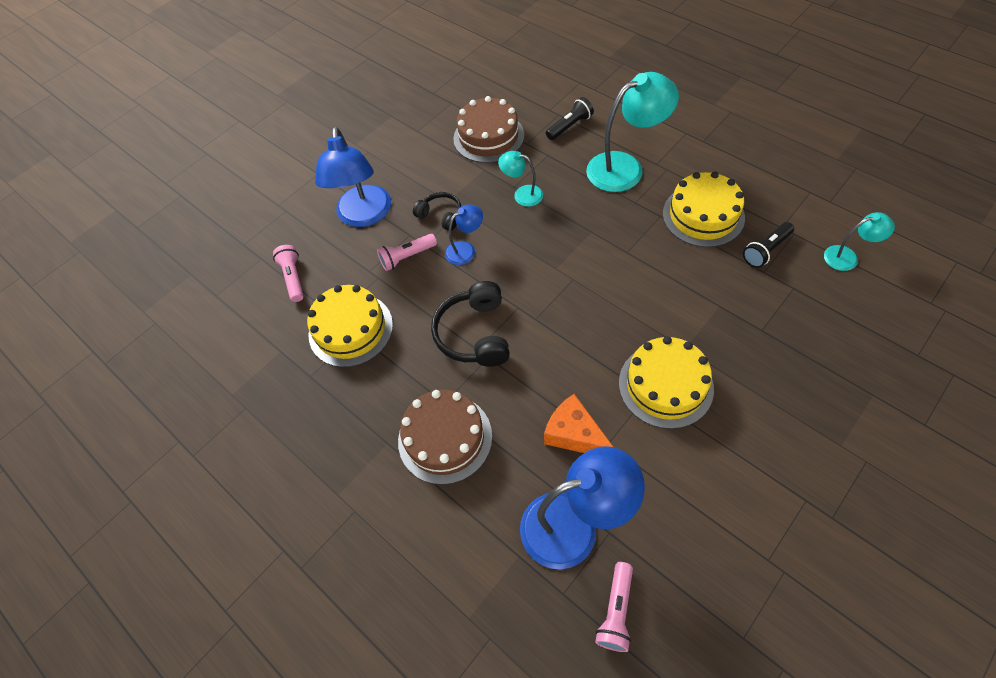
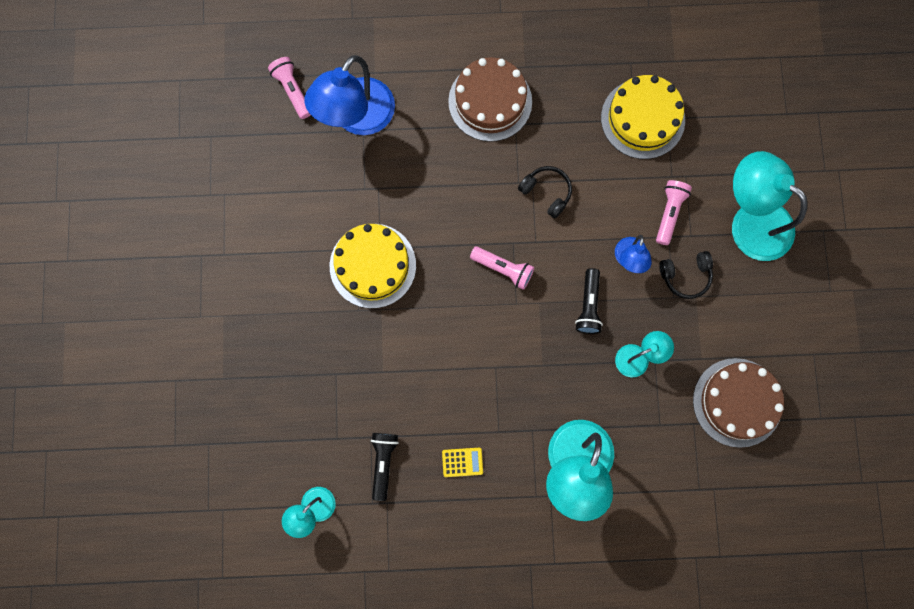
camera: 130 degrees right, 20 degrees up
(293, 278) = (738, 120): pink flashlight -> pink flashlight (503, 269)
(364, 216) = (751, 221): blue lamp -> turquoise lamp
(474, 334) = (546, 192): black headphones -> black headphones, size x0.60
(569, 126) = (673, 481): black flashlight -> black flashlight (588, 306)
(574, 434) = (406, 176): orange cheese -> none
(703, 215) = (462, 462): yellow cake -> yellow calculator

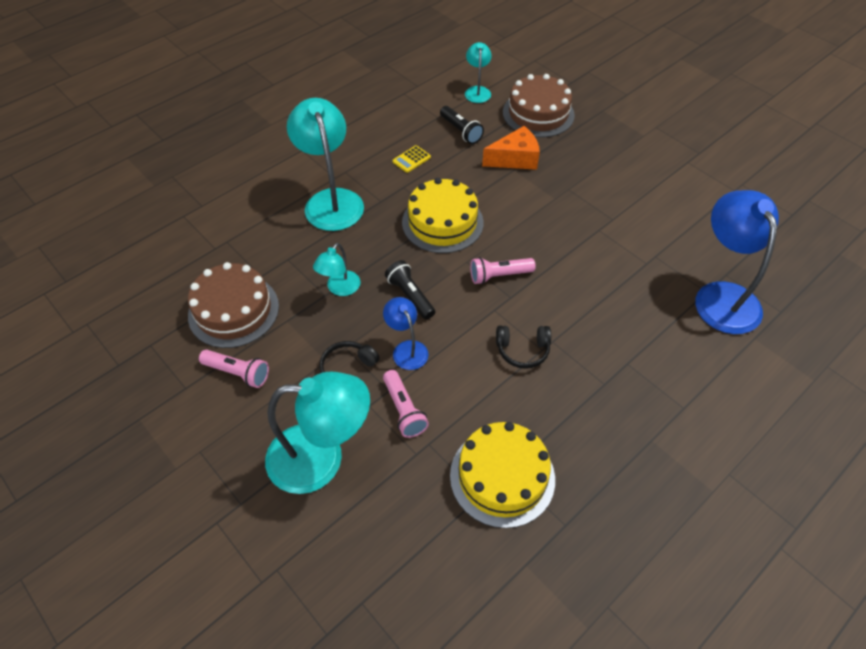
camera: 140 degrees right, 25 degrees down
(292, 90) = (788, 280): pink flashlight -> pink flashlight (238, 373)
(369, 383) = (515, 159): none -> orange cheese
(372, 265) = (590, 217): yellow cake -> yellow cake (442, 222)
(490, 101) = (644, 386): brown cake -> brown cake (538, 113)

